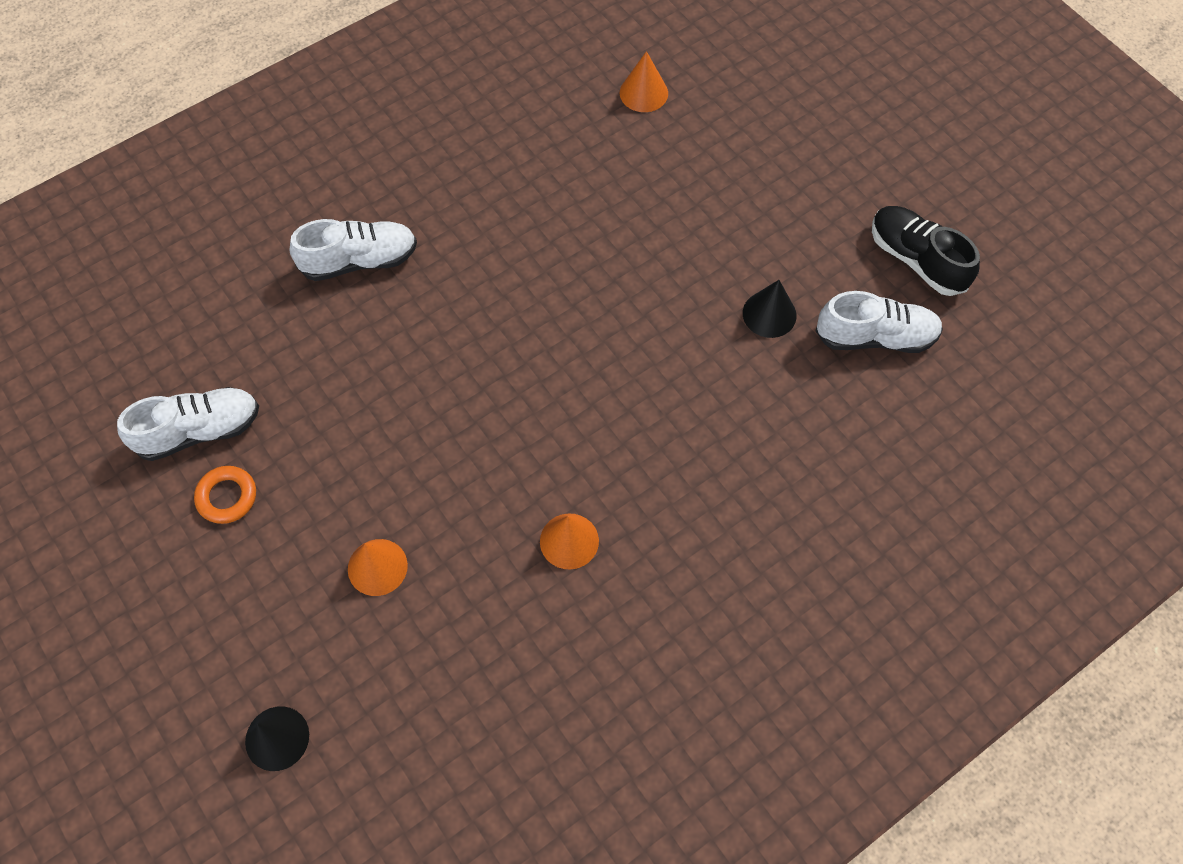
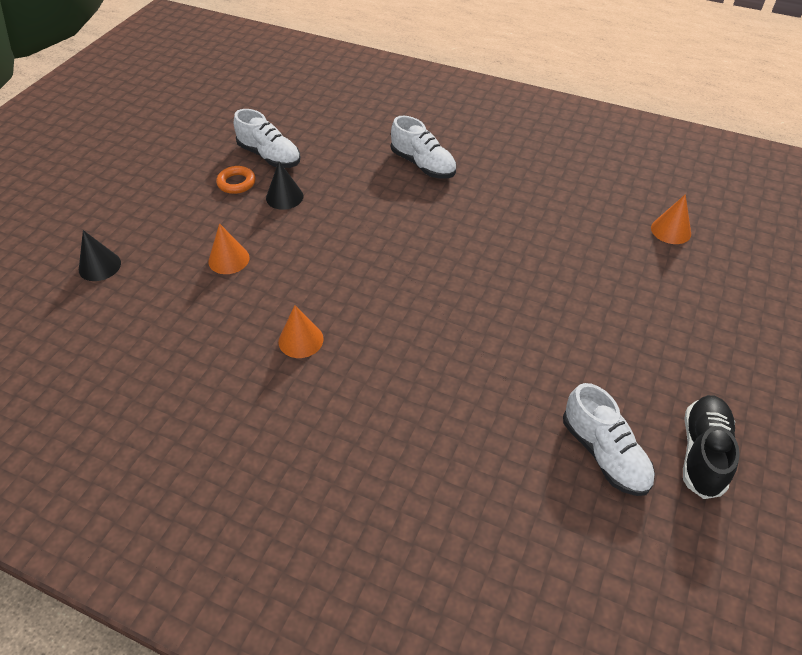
camera: 60 degrees right, 15 degrees down
(769, 314) = (562, 375): black cone -> black cone (284, 197)

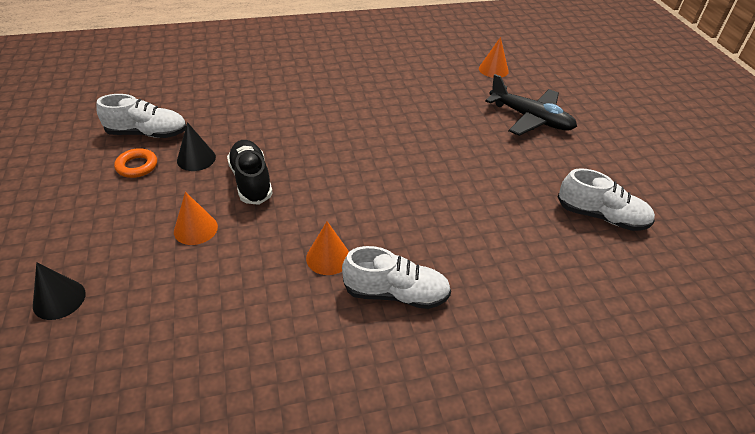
camera: 40 degrees left, 5 degrees down
(423, 165) = (289, 91): white shoe -> white shoe (396, 294)
(649, 307) = (530, 118): none -> black plane
(703, 453) = (645, 186): black shoe -> black shoe (251, 181)

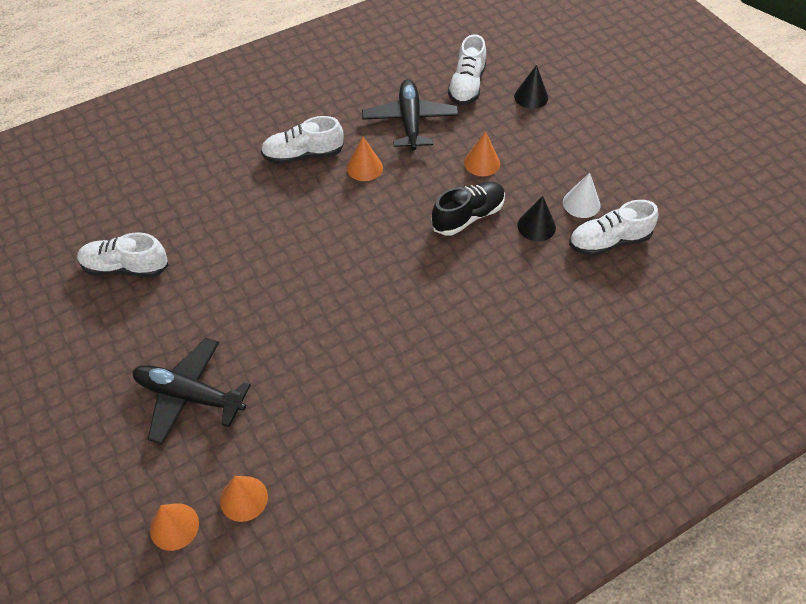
camera: 165 degrees right, 10 degrees up
(124, 343) = (467, 86): none -> white shoe
(137, 166) = (581, 203): orange ring -> white cone
(240, 305) = (410, 121): none -> black plane
(251, 181) = (468, 216): black shoe -> black shoe turned 90 degrees counterclockwise
(536, 68) = (174, 526): none -> orange cone

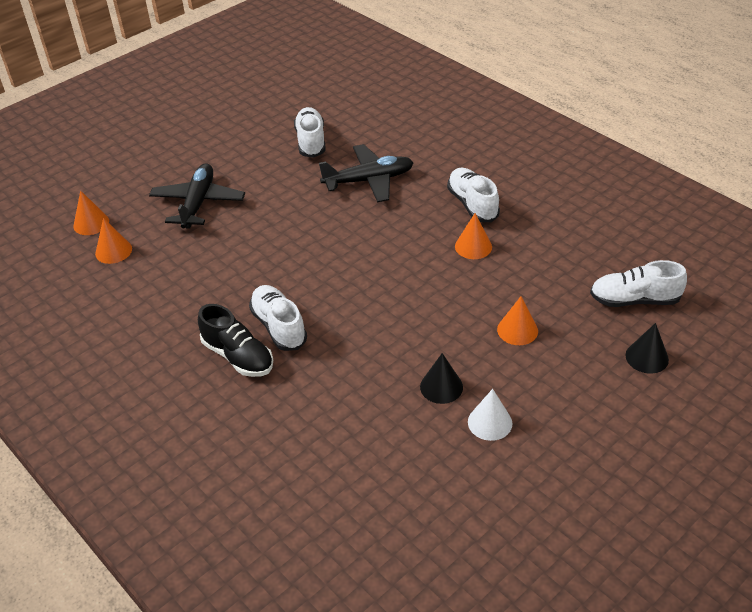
camera: 80 degrees right, 10 degrees down
(410, 121) = (553, 266): black plane -> black plane (369, 180)
(468, 216) = (436, 331): black shoe -> black shoe (238, 356)
(608, 241) = (440, 453): white shoe -> white shoe (279, 326)

